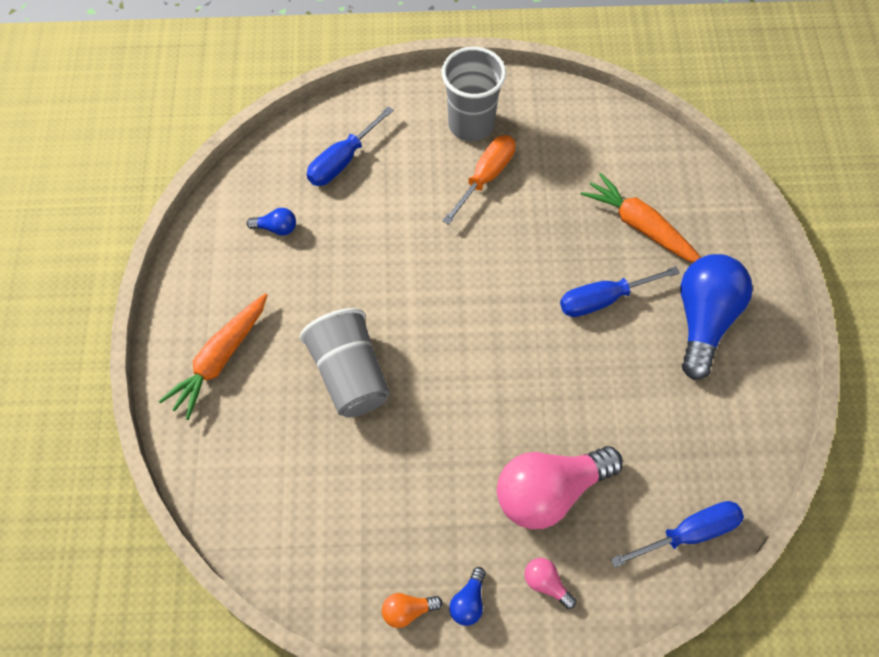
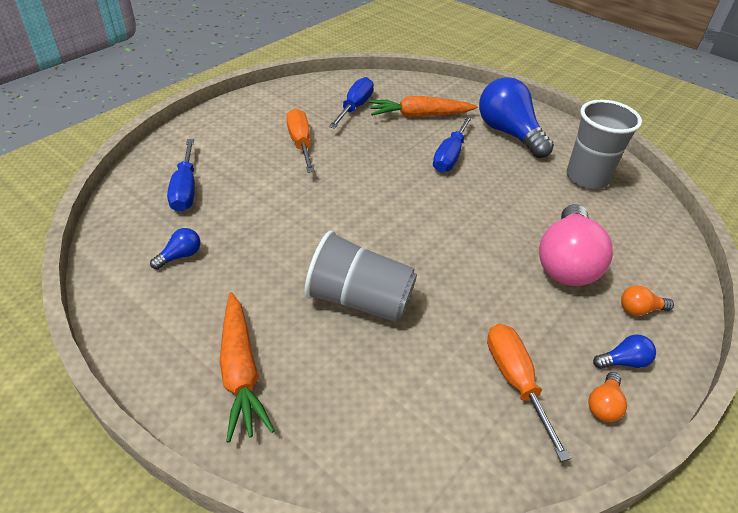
camera: 50 degrees left, 20 degrees down
(373, 535) = (515, 381): none -> orange screwdriver
(468, 602) = (623, 362): blue light bulb -> blue light bulb turned 75 degrees counterclockwise
(471, 124) = (255, 125): grey cup -> grey cup (586, 178)
(546, 583) = (639, 310): pink light bulb -> orange light bulb
(689, 533) = (652, 224): blue screwdriver -> blue screwdriver (355, 107)

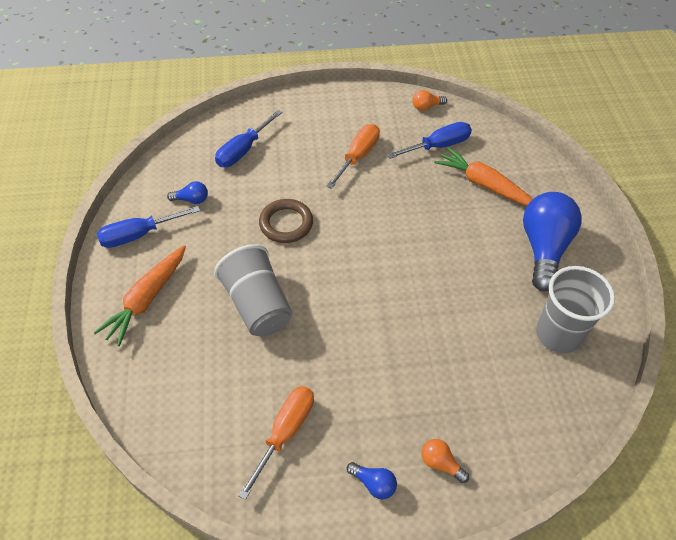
camera: 45 degrees right, 10 degrees up
(302, 222) = (286, 223): none -> brown ring
(450, 156) = (461, 237): blue screwdriver -> blue screwdriver (139, 235)
(566, 262) = (434, 387): pink light bulb -> none
(604, 405) = (320, 495): orange light bulb -> orange light bulb (426, 107)

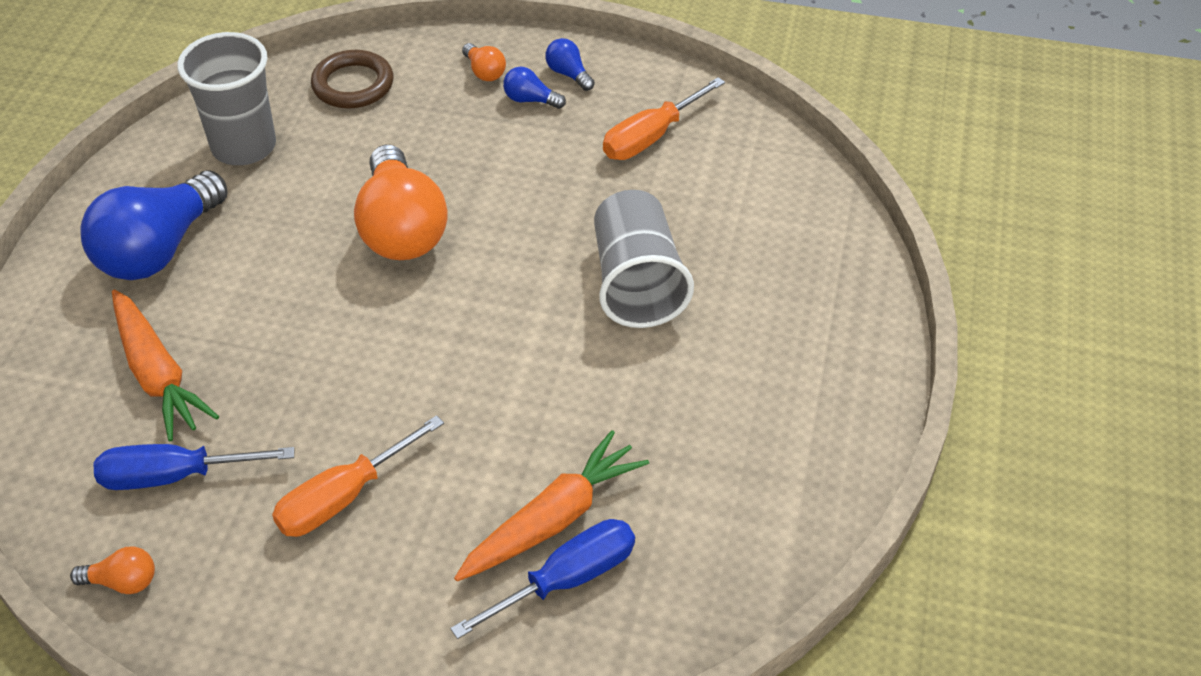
camera: 160 degrees left, 5 degrees down
(139, 235) = (809, 446): blue screwdriver -> none
(146, 299) = (807, 334): orange carrot -> orange carrot (553, 519)
(192, 200) = (700, 491): blue light bulb -> blue light bulb (530, 100)
(286, 223) = (542, 397): brown ring -> brown ring (353, 84)
(417, 302) = (401, 228): none -> orange light bulb

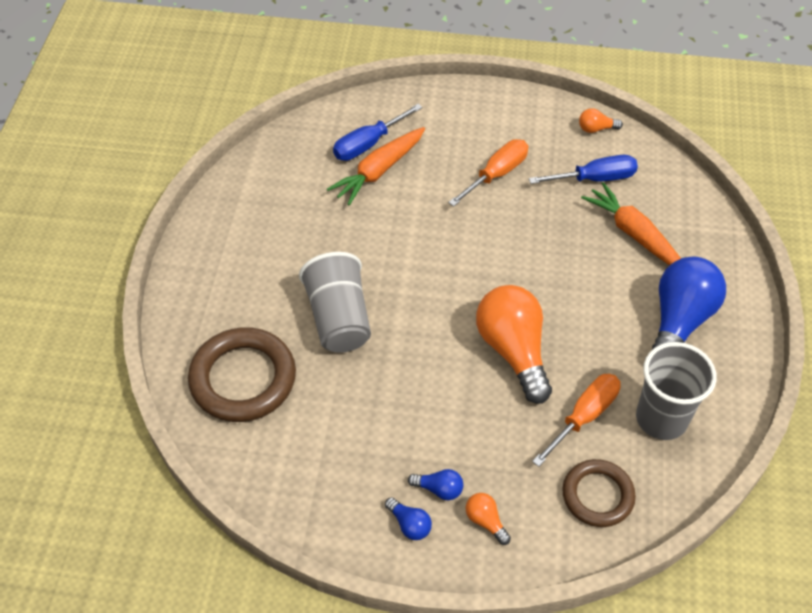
camera: 175 degrees right, 5 degrees up
(651, 137) = (333, 454): orange screwdriver -> orange screwdriver (584, 416)
(767, 219) = (243, 379): none -> brown ring

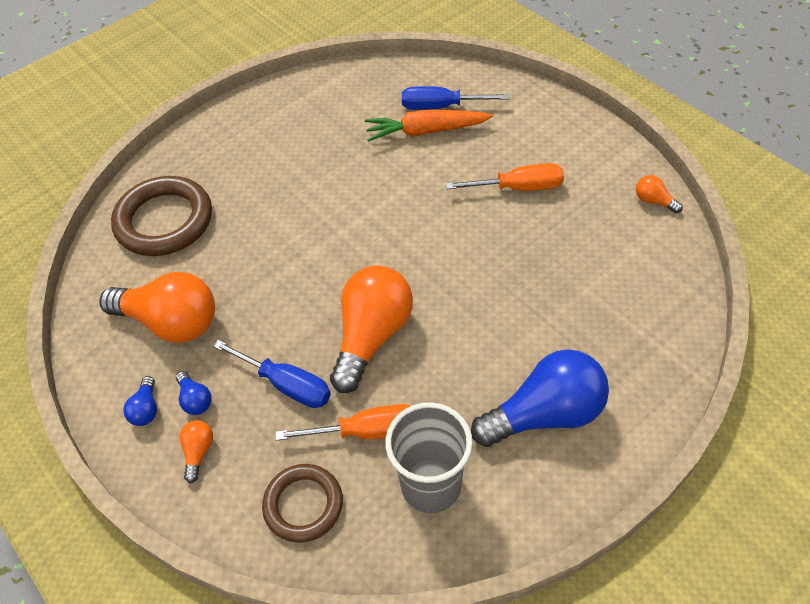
camera: 45 degrees right, 0 degrees up
(339, 319) = (273, 222): grey cup -> none
(349, 450) = (171, 322): none -> orange light bulb
(594, 179) = (604, 242): blue screwdriver -> blue screwdriver (286, 384)
(634, 234) = (588, 311): orange carrot -> none

